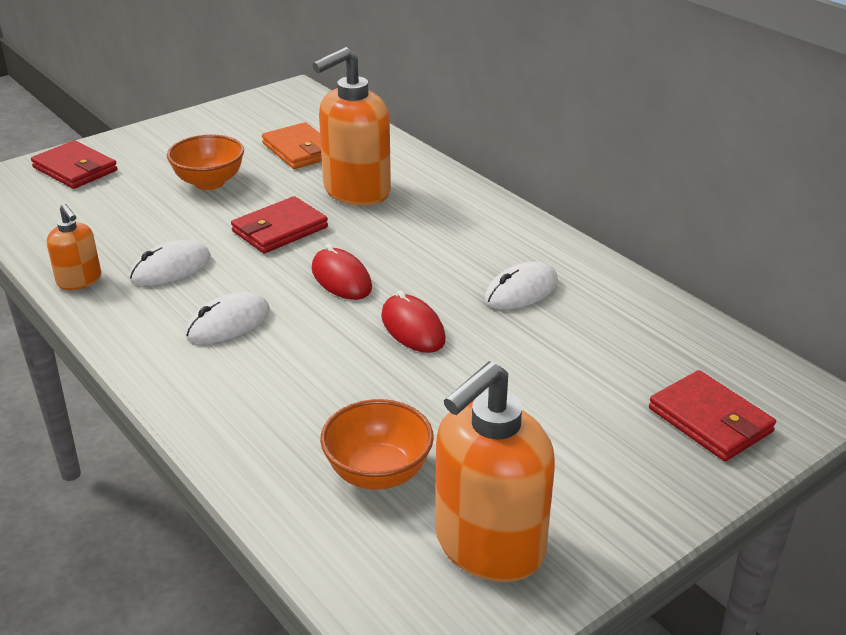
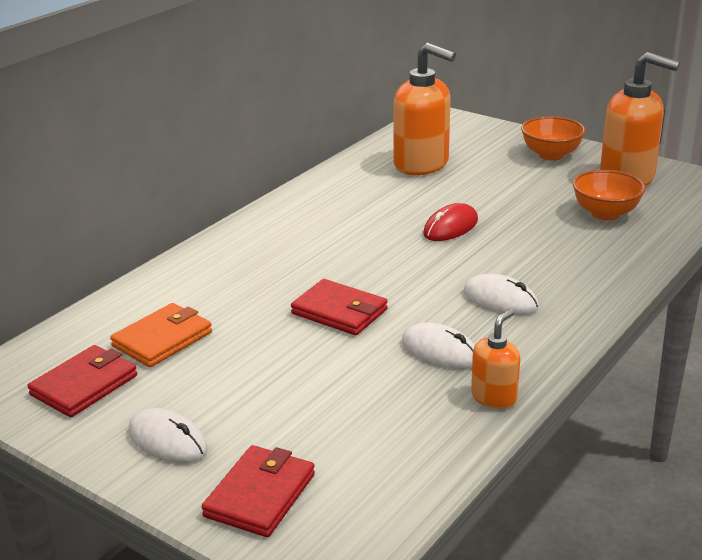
camera: 105 degrees left, 5 degrees down
(209, 182) = (260, 378): orange bowl -> orange bowl (551, 155)
(341, 278) = (403, 266): red mouse -> none
(356, 191) = (247, 288): orange soap dispenser -> orange soap dispenser (422, 165)
(521, 291) = (376, 197): white mouse -> white mouse (167, 440)
(710, 420) = (475, 137): red wallet -> red wallet (84, 385)

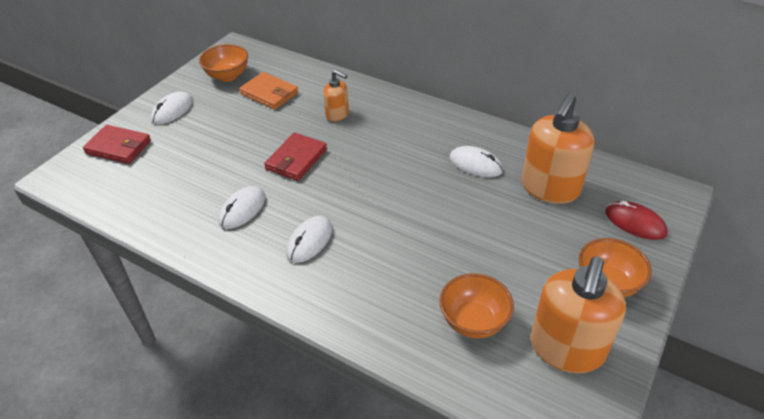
camera: 85 degrees right, 15 degrees up
(84, 385) = (227, 76): red wallet -> orange bowl
(376, 197) = (475, 164): none -> white mouse
(450, 227) = (428, 210): red mouse -> red mouse (635, 223)
(494, 397) = (184, 237): orange soap dispenser -> orange soap dispenser (337, 114)

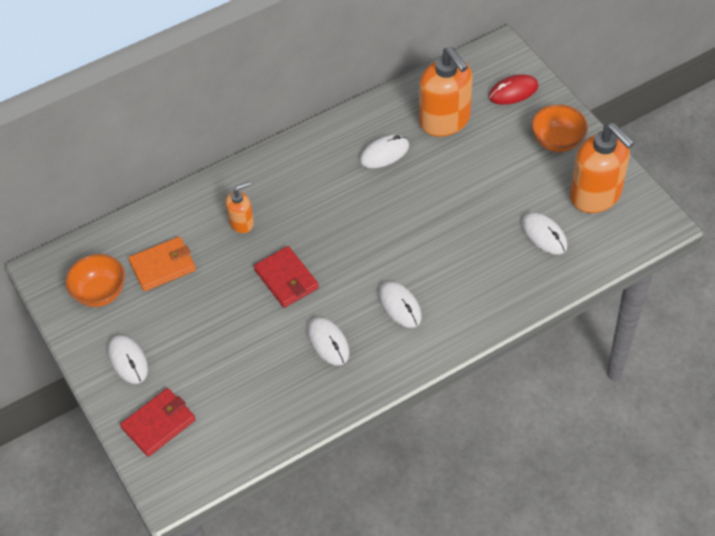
camera: 60 degrees left, 10 degrees up
(473, 321) = (544, 235): orange bowl -> white mouse

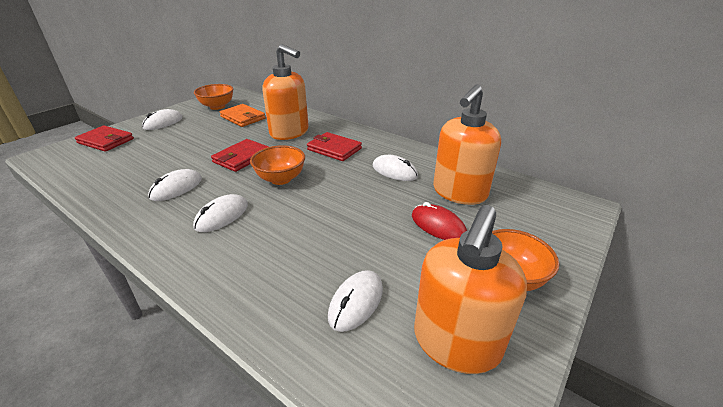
camera: 65 degrees right, 20 degrees down
(242, 223) = (289, 132): orange soap dispenser -> orange soap dispenser, size x1.94
(310, 190) = (334, 149): none -> red wallet
(353, 250) = (281, 179): none -> orange bowl
(513, 92) = (541, 226): red mouse -> red mouse (438, 225)

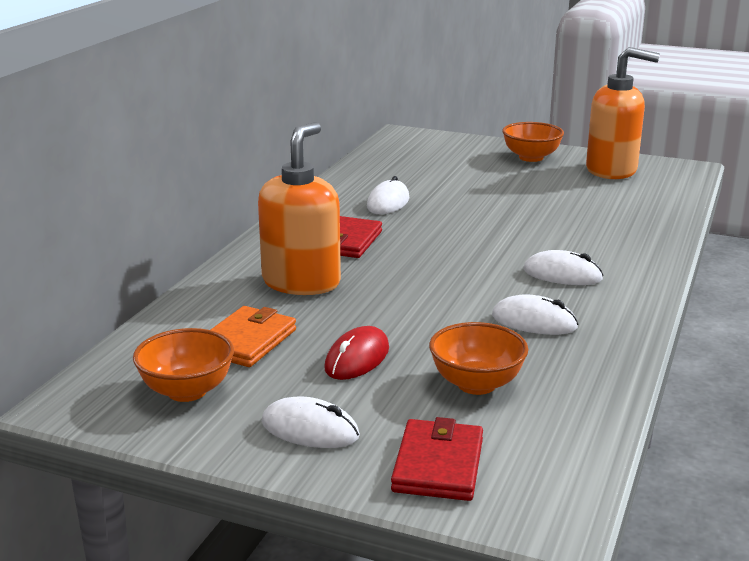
camera: 105 degrees left, 10 degrees down
(242, 158) = (415, 299): red wallet -> none
(281, 179) = (455, 260): orange bowl -> orange bowl (476, 384)
(356, 302) = (611, 199): white mouse -> none
(438, 225) = (483, 179): red mouse -> red mouse (357, 358)
(459, 193) = (415, 173): orange soap dispenser -> none

